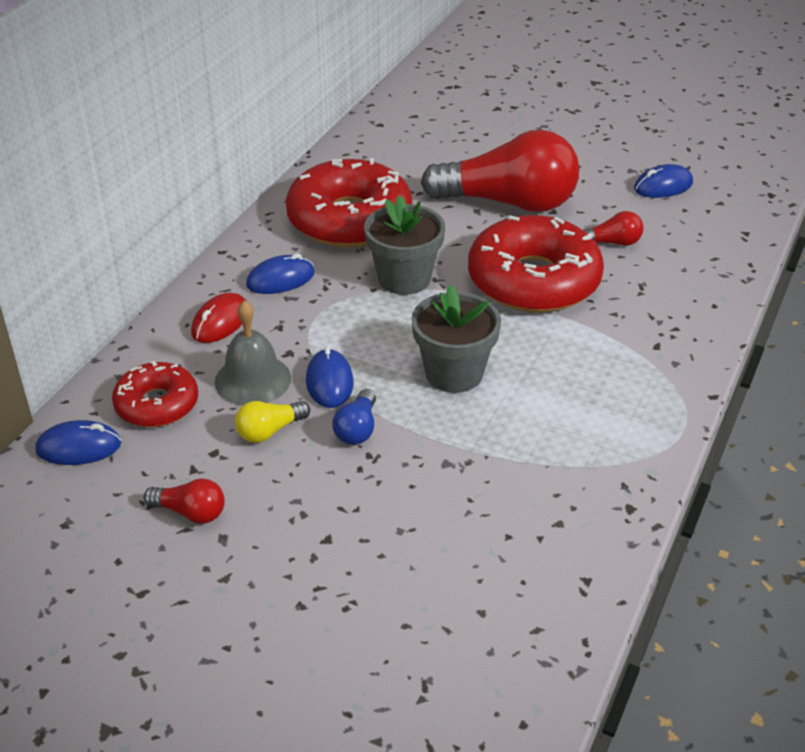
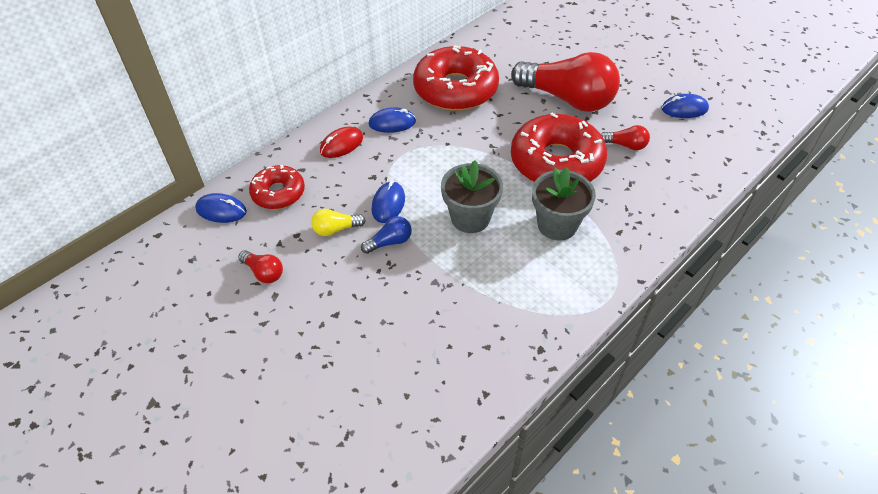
camera: 20 degrees right, 10 degrees up
(252, 379) = (342, 190): grey bell -> none
(357, 429) = (390, 242): blue light bulb -> blue light bulb turned 150 degrees counterclockwise
(404, 278) = (471, 140): grey flower pot -> grey flower pot (557, 225)

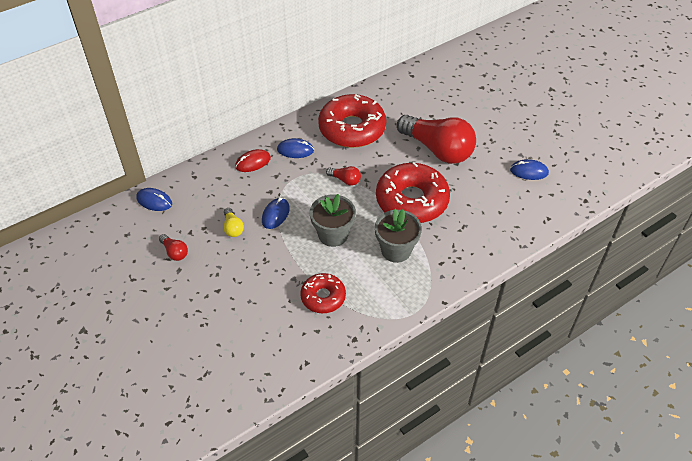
camera: 10 degrees right, 0 degrees up
(278, 193) = (198, 194): red donut -> red donut (323, 297)
(336, 229) = (233, 228): yellow light bulb -> yellow light bulb turned 105 degrees counterclockwise
(390, 242) = (269, 244): blue light bulb -> none
(625, 145) = (470, 195): red light bulb -> red light bulb (345, 180)

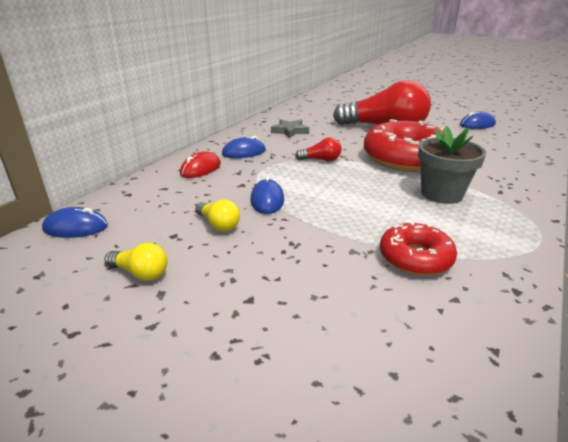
camera: 25 degrees left, 20 degrees down
(174, 252) = (140, 273): red light bulb -> yellow light bulb
(333, 235) = (356, 199): grey flower pot -> none
(352, 129) = (290, 131): red donut -> grey star

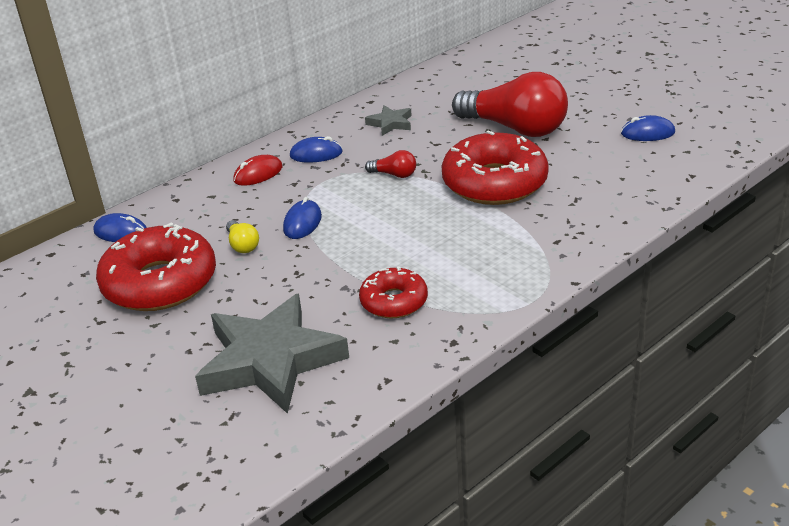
camera: 20 degrees right, 5 degrees up
(140, 273) = (160, 283): yellow light bulb -> red donut
(333, 350) = (270, 360): none -> grey star
(441, 194) = (487, 236): grey flower pot -> none

